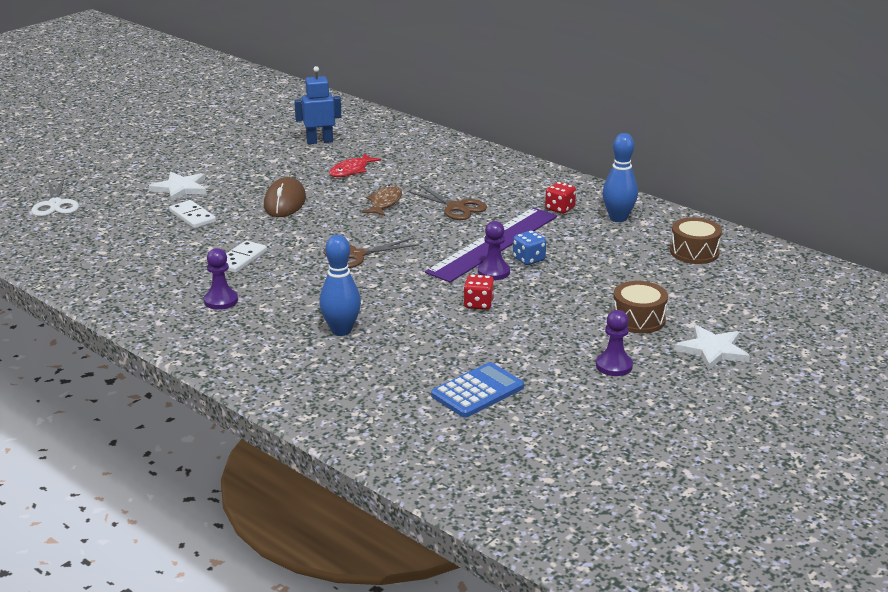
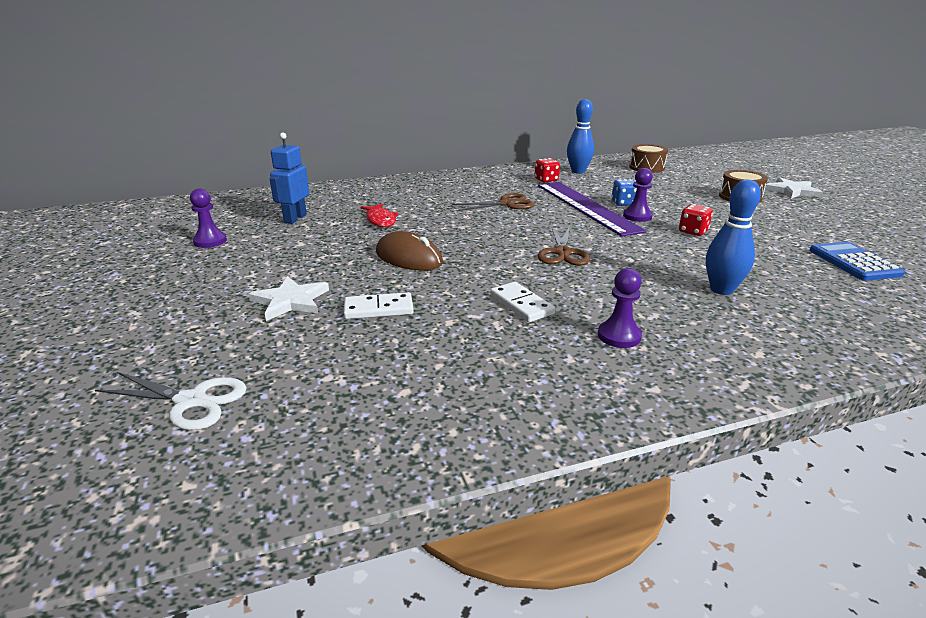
camera: 60 degrees left, 0 degrees up
(384, 203) = (466, 222): brown fish -> none
(614, 366) = (812, 216): purple pawn -> purple pawn (210, 241)

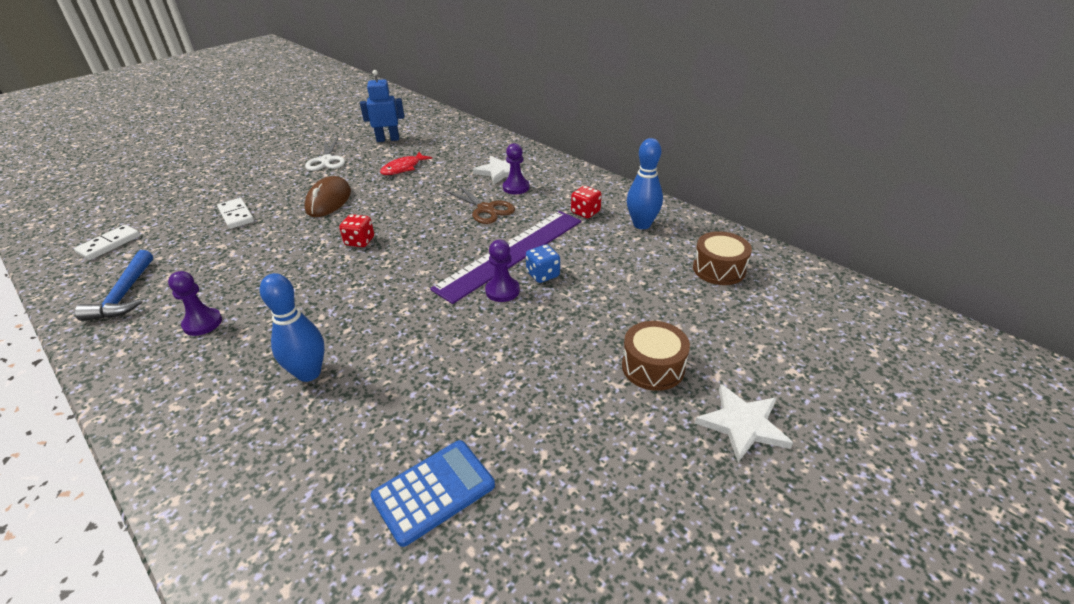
camera: 65 degrees right, 10 degrees up
(191, 401) = (123, 199): white scissors -> white scissors (327, 160)
(210, 241) = (330, 130): purple pawn -> purple pawn (516, 187)
(290, 301) = (243, 184): white star -> white star (500, 172)
(521, 304) = (253, 267): white domino -> white domino (109, 244)
(521, 389) = (125, 295): none -> blue hammer
(562, 253) = (369, 265): brown scissors -> none
(693, 232) = (474, 337): red dice -> red dice (360, 241)

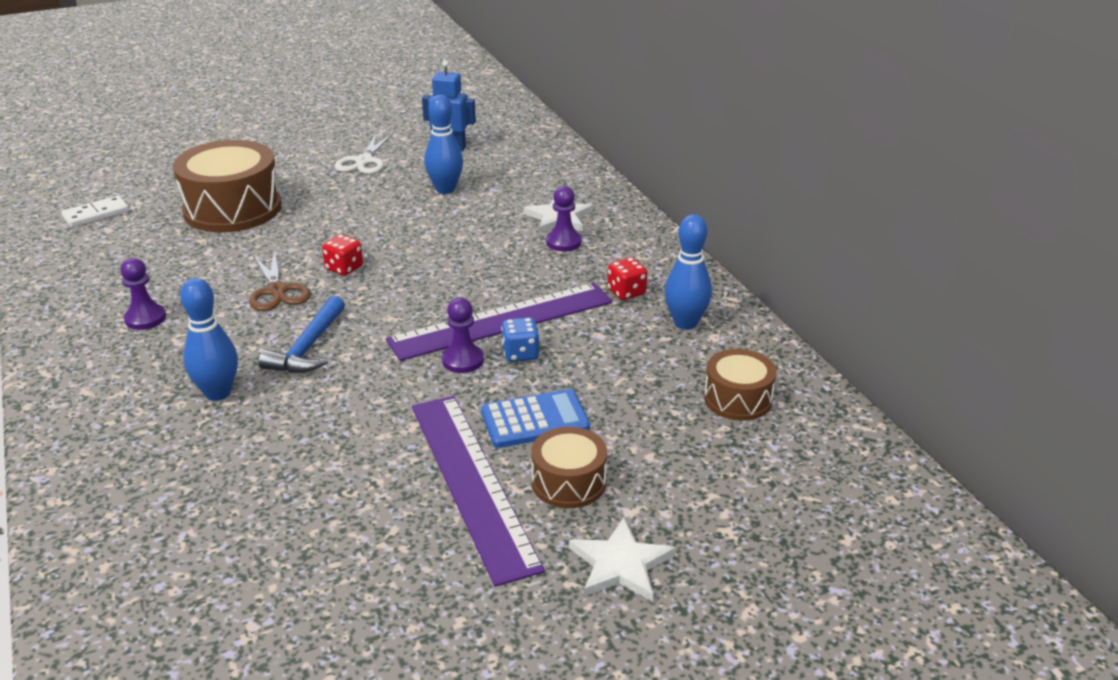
camera: 20 degrees right, 5 degrees down
(125, 295) = (88, 271): blue hammer -> blue hammer (308, 347)
(236, 215) = (232, 209): white domino -> brown drum
(329, 201) = (338, 213): brown mouse -> none
(403, 168) = (445, 189): red fish -> blue bowling pin
(433, 491) = (270, 530): blue calculator -> blue calculator (535, 420)
(486, 209) = (508, 261): brown scissors -> brown scissors (277, 291)
(579, 390) = (471, 483): none -> purple ruler

